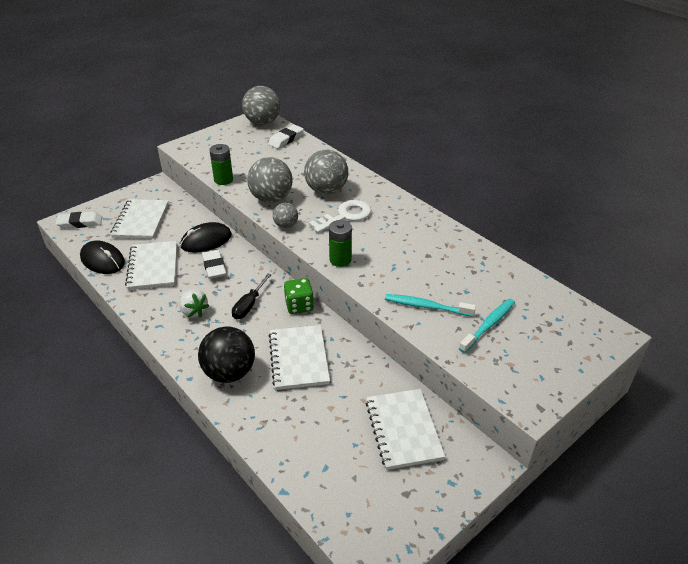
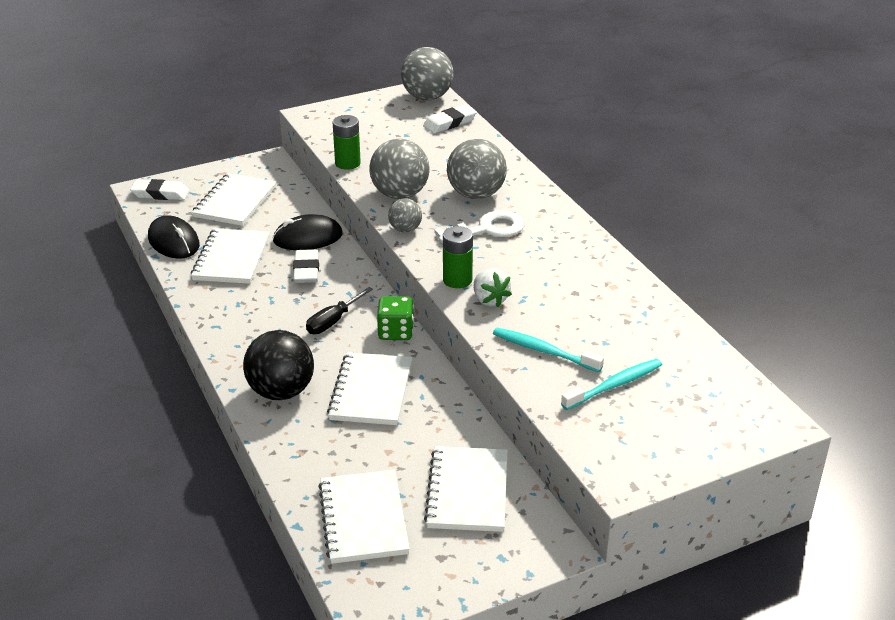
camera: 15 degrees right, 5 degrees down
(194, 311) = (263, 317): white strawberry -> white strawberry (489, 300)
(333, 473) = (363, 519): none -> white notebook

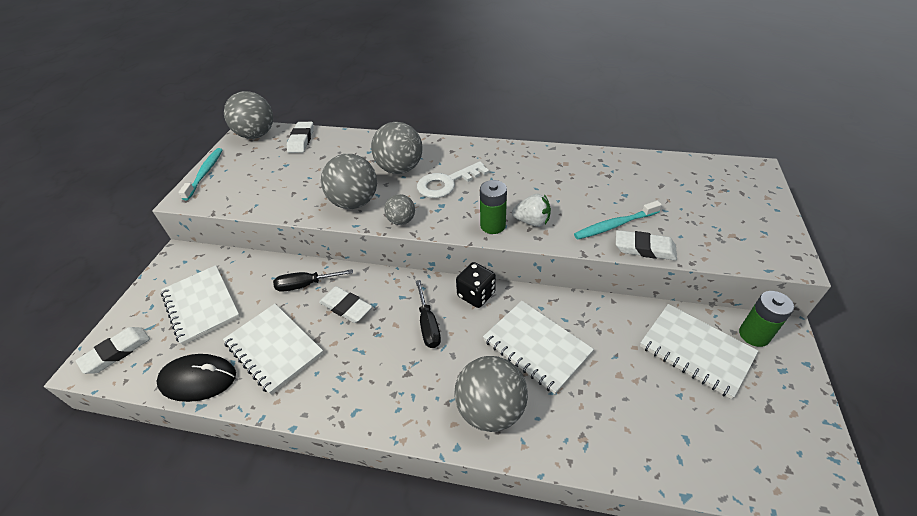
camera: 50 degrees left, 10 degrees up
(281, 392) = (490, 409): black ball -> grey ball
(308, 238) = (306, 285): black mouse -> black screwdriver
(347, 163) = (279, 209): green battery -> green battery (754, 335)
(363, 519) = (699, 438): white notebook -> none
(396, 332) = (476, 294): green dice -> black dice
(487, 229) = (447, 183): white key -> white key turned 135 degrees counterclockwise
(528, 380) = (644, 248): none -> white eraser
(614, 385) = (677, 213): turquoise toothbrush -> turquoise toothbrush (205, 173)

